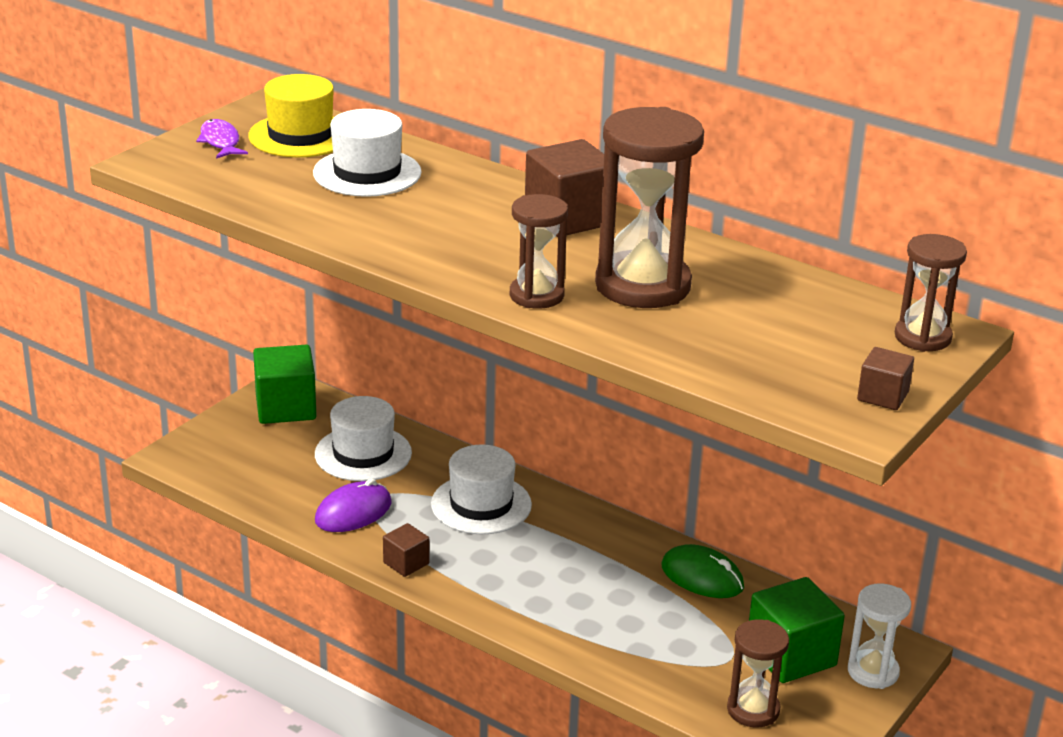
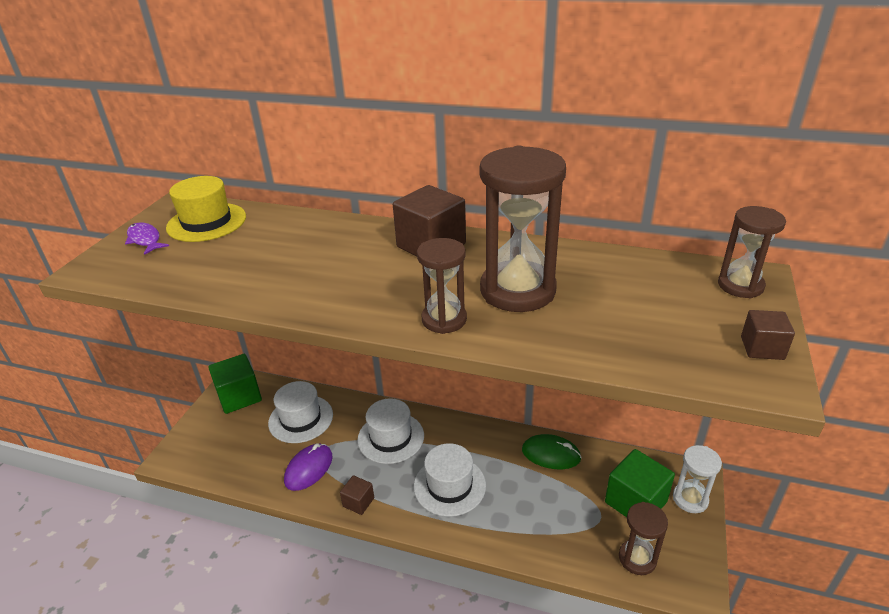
camera: 15 degrees left, 5 degrees up
(367, 173) = (267, 241): white hat -> white hat (449, 485)

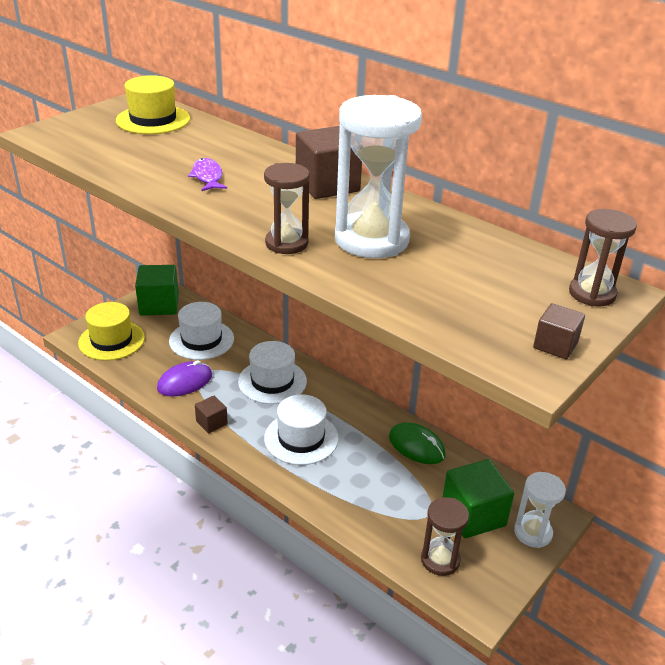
camera: 20 degrees right, 0 degrees up
(145, 240) = (95, 121): purple fish -> purple fish (207, 177)
(210, 450) = (111, 340): none -> yellow hat
(517, 290) = (371, 240): brown hourglass -> white hourglass

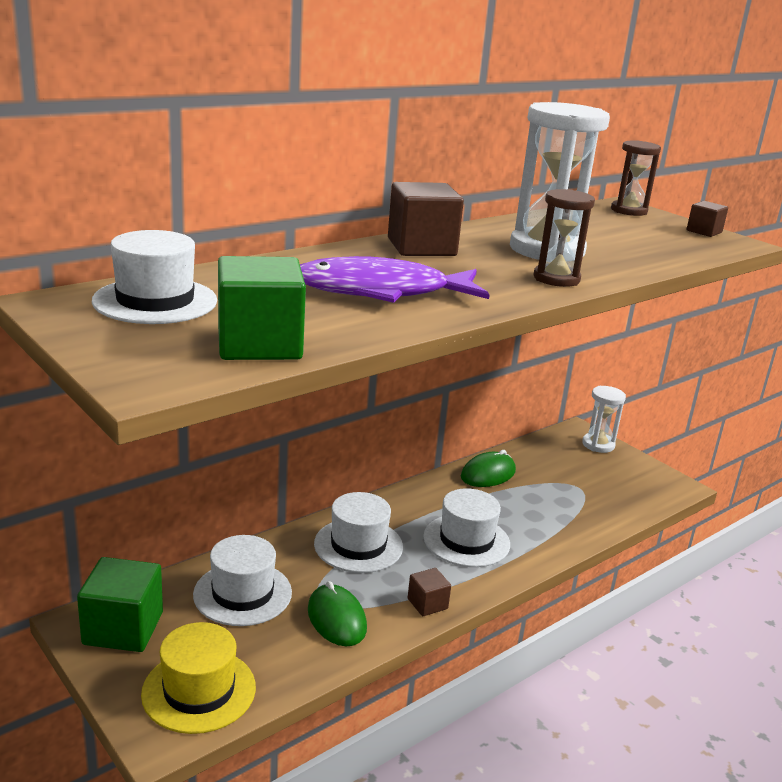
camera: 80 degrees left, 10 degrees down
(153, 120) = (155, 301): yellow hat -> white hat
(185, 382) = (336, 619): purple mouse -> green mouse
(207, 177) = (381, 291): purple fish -> purple fish, size x2.10
(440, 560) = (632, 493): brown hourglass -> none
(473, 515) = (579, 466): green cube -> green cube (259, 344)

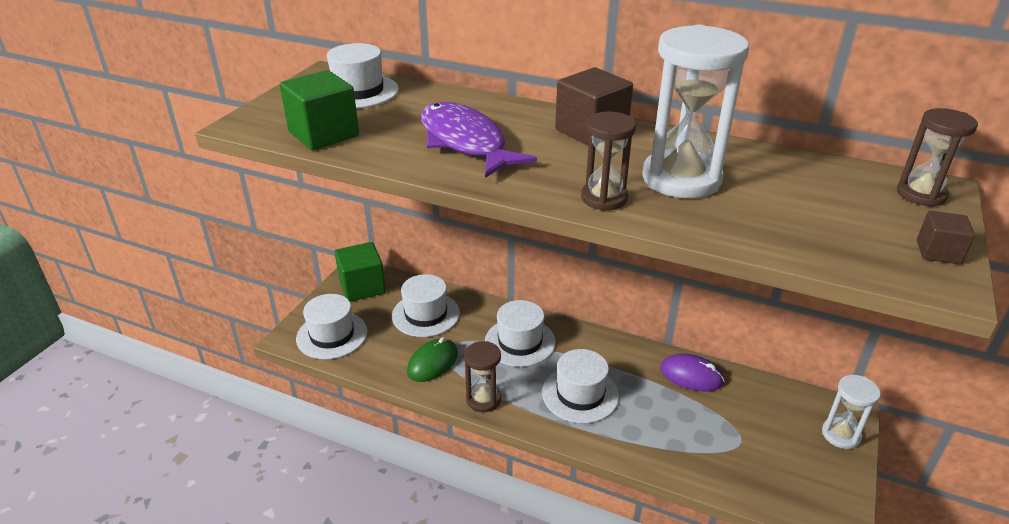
camera: 65 degrees right, 10 degrees up
(199, 690) = (332, 335): yellow hat -> white hat
(427, 604) = (483, 399): brown cube -> brown hourglass
(488, 474) = (691, 375): green mouse -> purple mouse

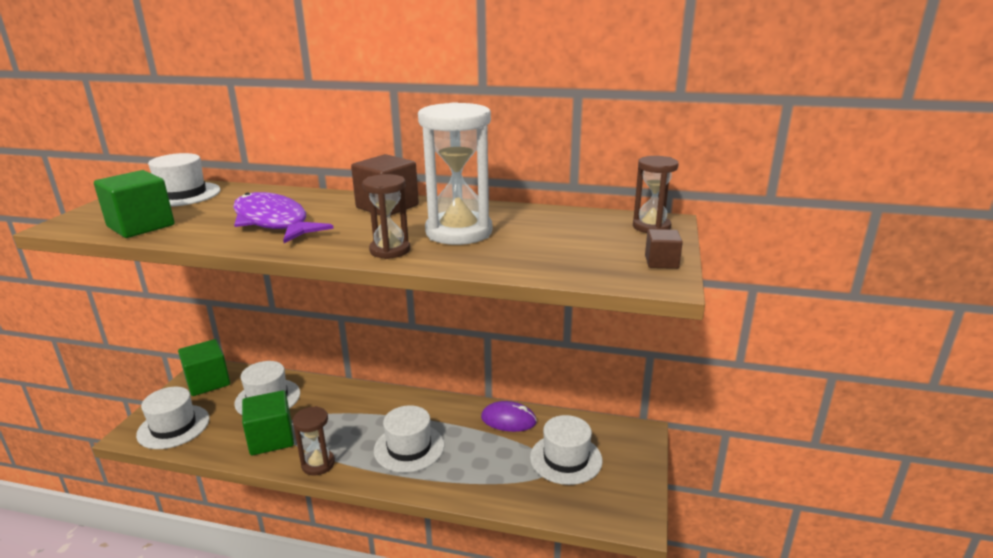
camera: 10 degrees left, 10 degrees down
(432, 362) = (271, 438): green mouse -> green cube
(520, 342) = (355, 411): white hat -> white hat (566, 459)
(840, 435) = (636, 451): white hourglass -> none

